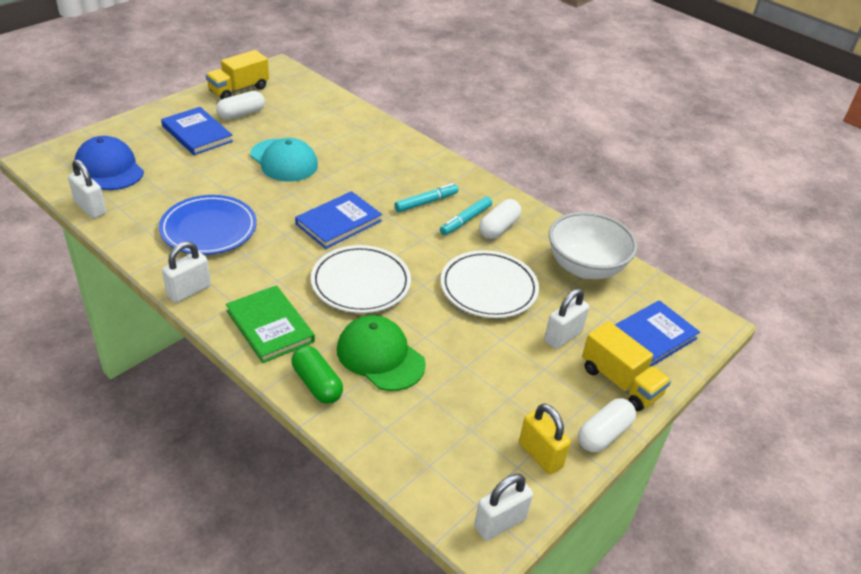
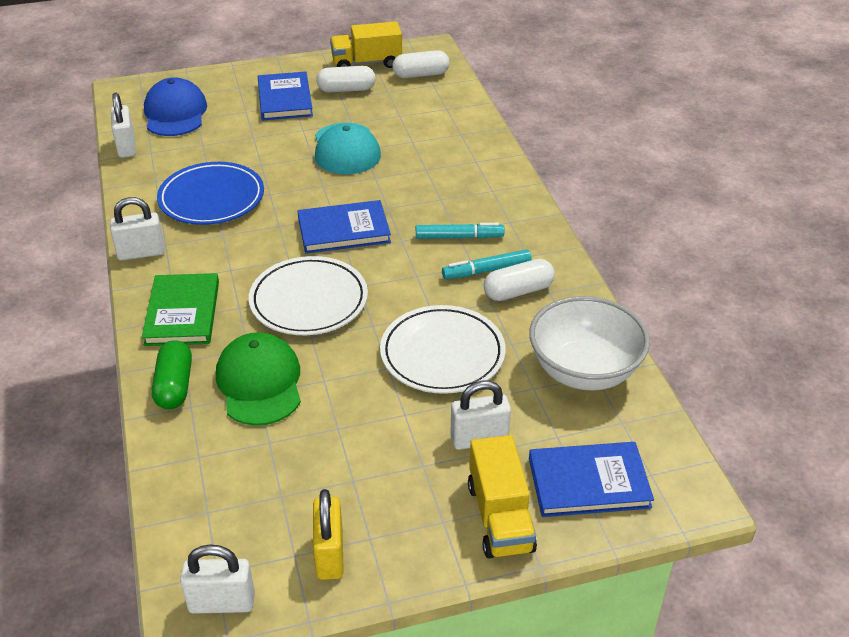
camera: 35 degrees right, 0 degrees up
(603, 434) = (423, 565): white capsule -> white capsule (420, 75)

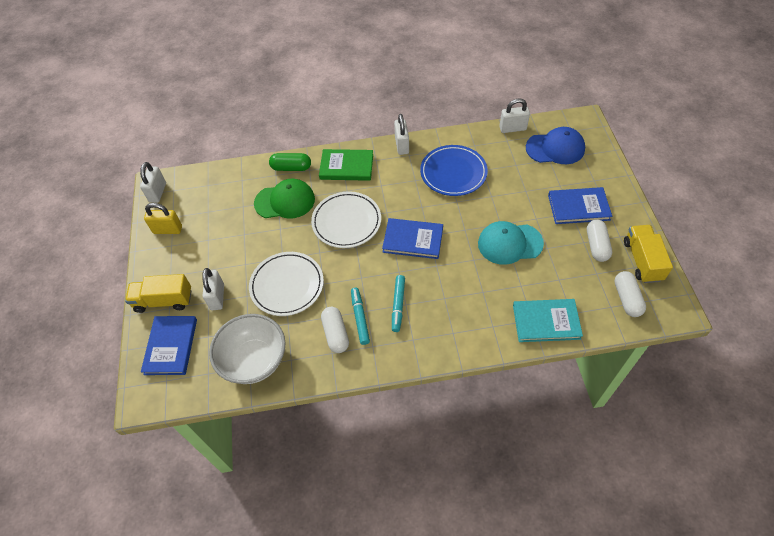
camera: 100 degrees right, 15 degrees up
(344, 230) = (413, 240): blue book -> blue book turned 75 degrees counterclockwise
(462, 125) = (546, 322): none -> turquoise book

